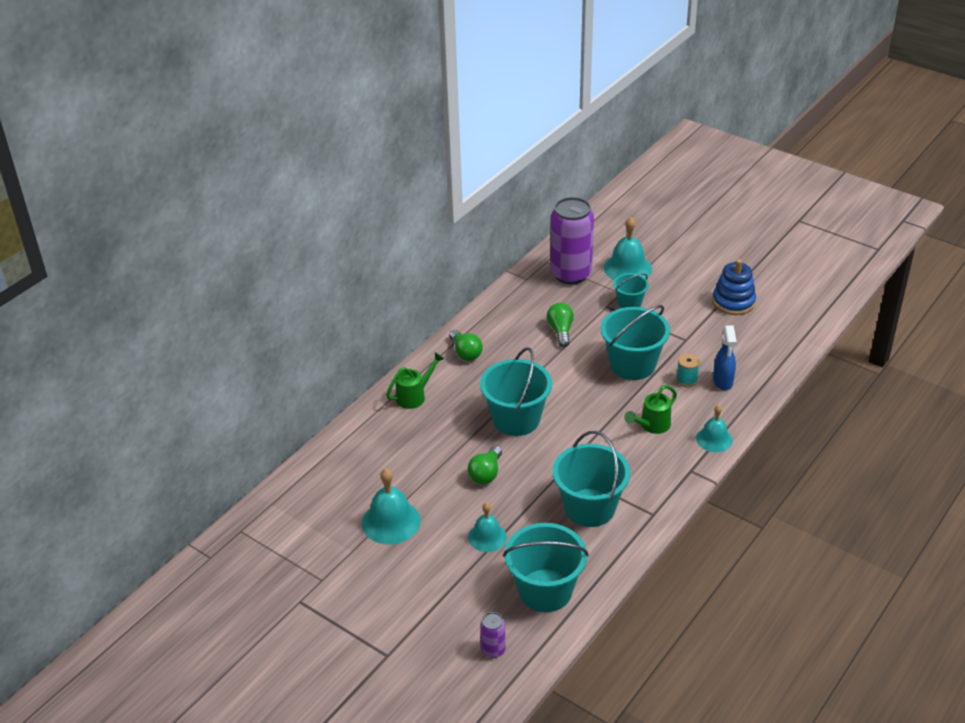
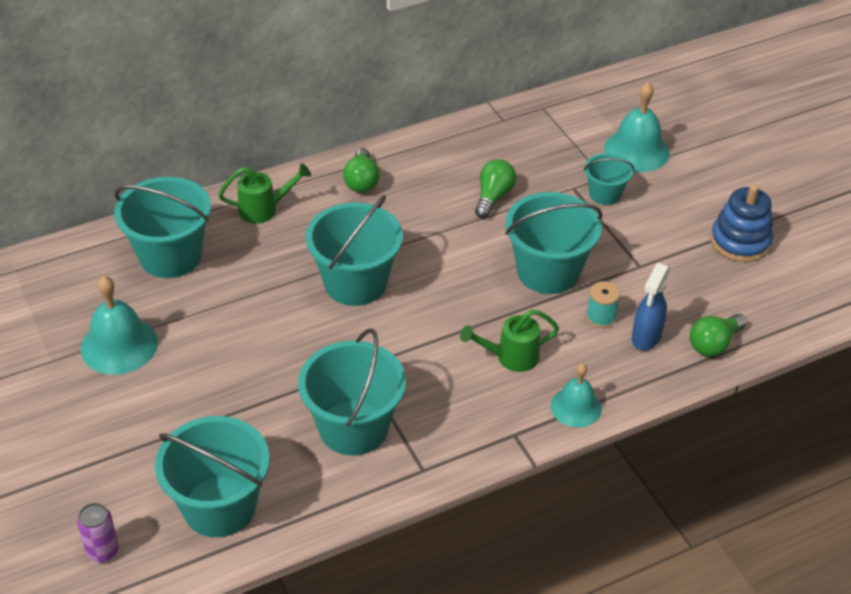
camera: 25 degrees right, 5 degrees up
(375, 451) = (170, 256): none -> turquoise bucket
(486, 473) = (268, 333): green light bulb -> green light bulb (714, 344)
(487, 537) = (208, 410): turquoise bell -> none
(571, 274) = (560, 133): purple can -> none

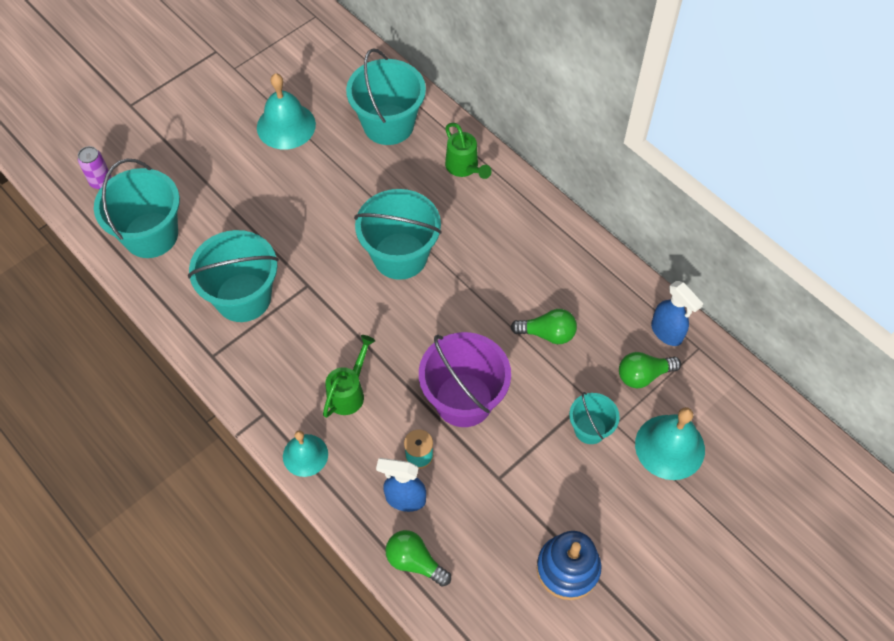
camera: 75 degrees right, 15 degrees up
(361, 181) = (527, 226): green light bulb -> green light bulb (643, 375)
(511, 357) = (349, 392): green watering can -> green watering can turned 60 degrees clockwise
(520, 122) = (667, 333): none -> blue spray bottle
(548, 271) = (464, 400): turquoise bucket -> purple bucket

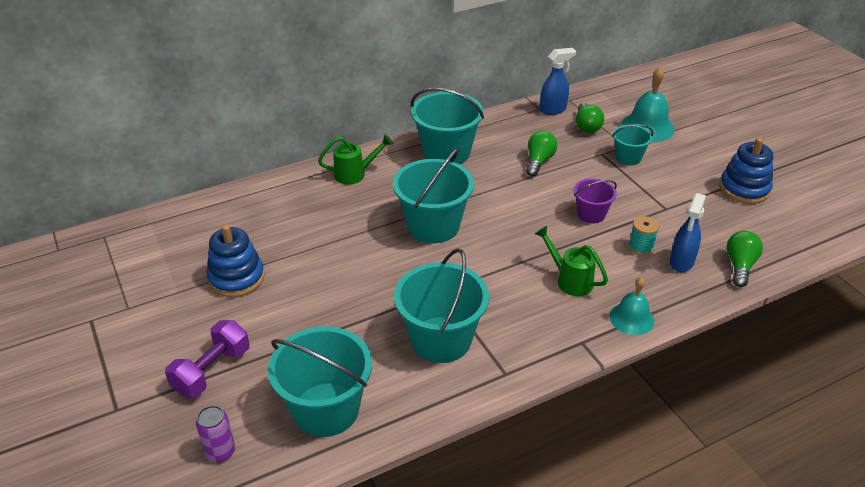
camera: 75 degrees left, 20 degrees down
(177, 148) = (212, 371): none -> purple dumbbell
(286, 126) = (236, 278): turquoise bell -> blue stacking toy
(388, 124) = (279, 209): turquoise bucket -> turquoise bucket (446, 152)
(415, 561) = (739, 266): green light bulb -> green light bulb turned 150 degrees clockwise
(464, 400) = (591, 214): purple bucket -> purple bucket, size x0.54

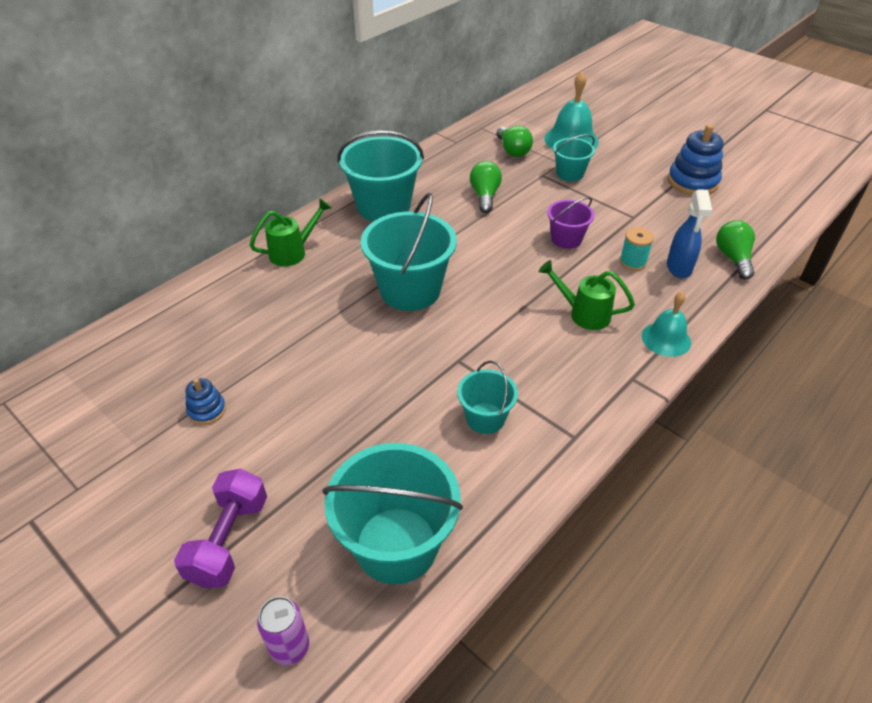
camera: 20 degrees left, 5 degrees up
(236, 278) = (207, 410): blue stacking toy -> blue stacking toy, size x0.53
(441, 339) = (485, 418): turquoise bucket -> turquoise bucket, size x0.54
(553, 109) = (471, 140): blue spray bottle -> none

